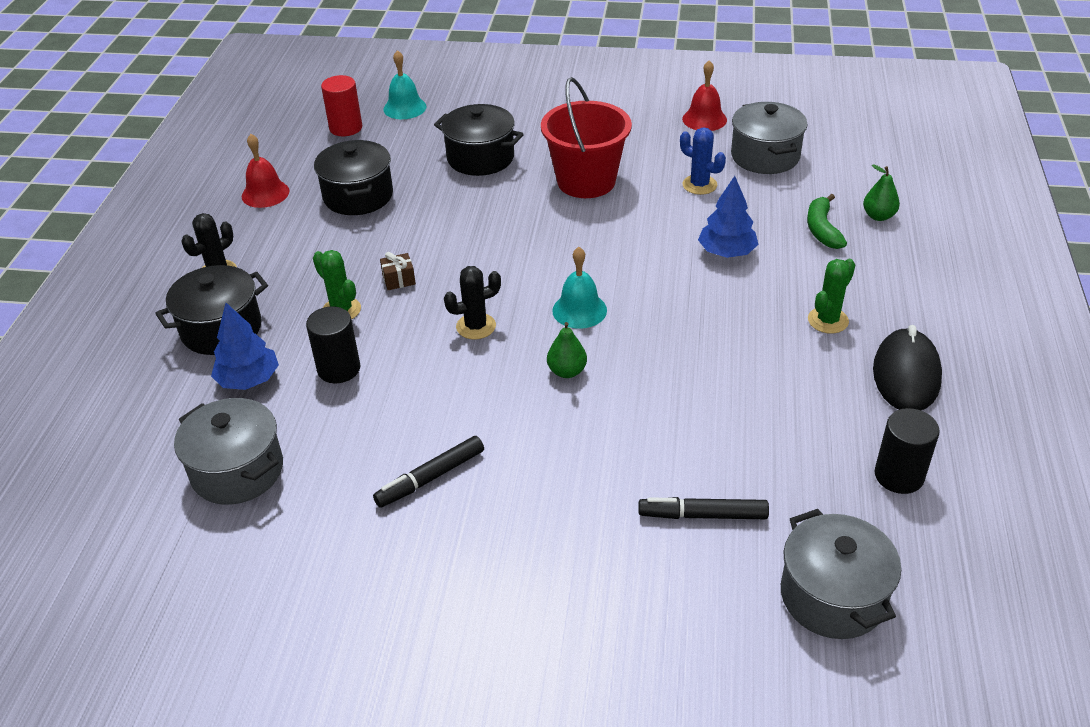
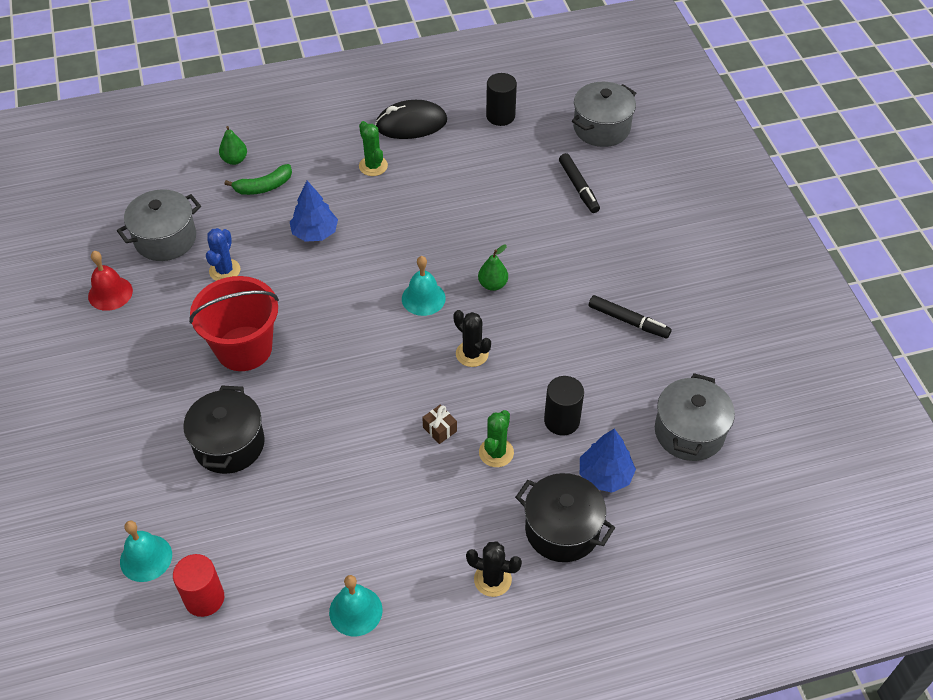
camera: 115 degrees left, 10 degrees up
(265, 193) = (355, 611): red bell -> turquoise bell
(358, 196) = (330, 521): black pot -> none
(828, 320) = (373, 166): green cactus -> green cactus turned 45 degrees clockwise

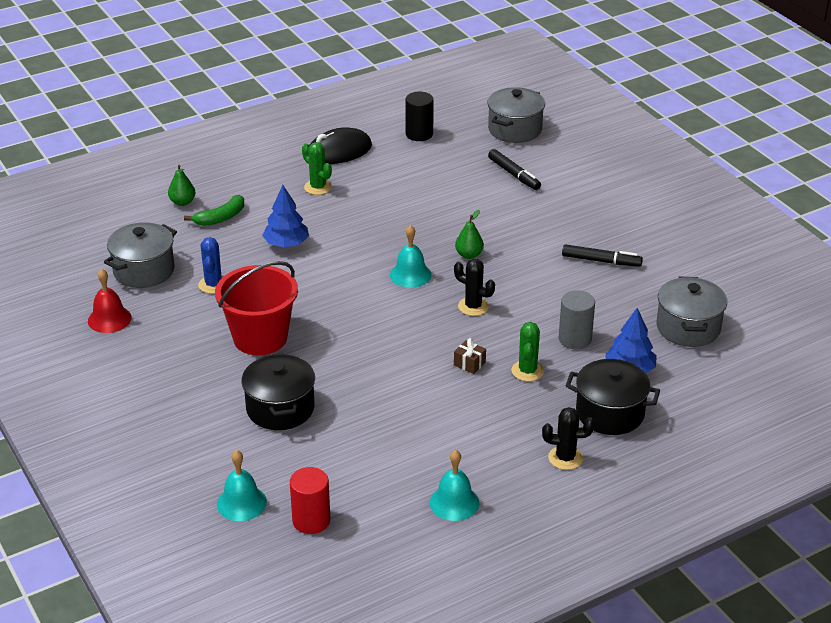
camera: 15 degrees left, 15 degrees down
(561, 421) = (575, 339): black cylinder -> grey cylinder

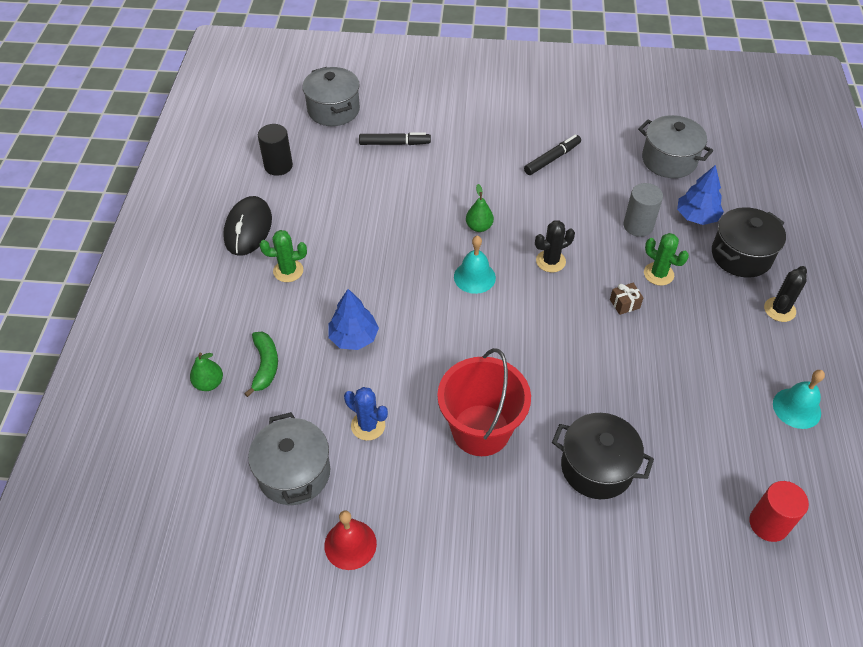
camera: 55 degrees left, 15 degrees up
(241, 503) = (715, 568): turquoise bell -> none

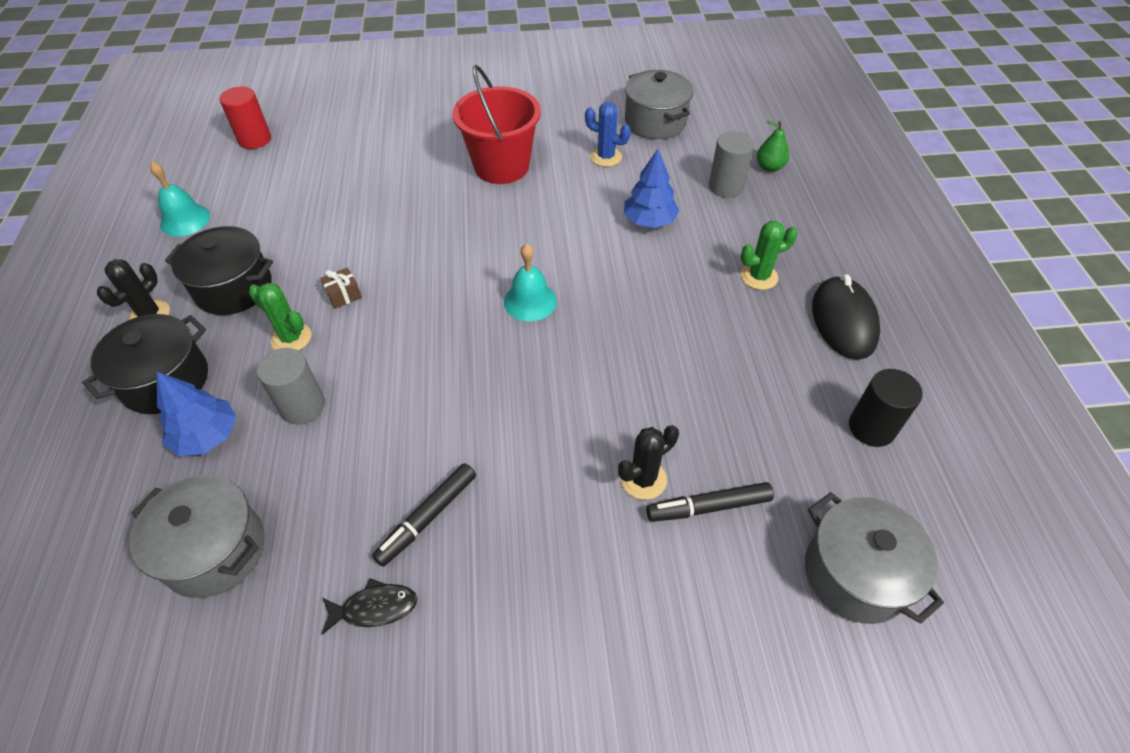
camera: 170 degrees right, 0 degrees up
(265, 365) = (726, 186): green banana -> grey cylinder
(350, 544) = (592, 93): red bell -> none
(479, 227) = (535, 370): green pear -> none
(550, 261) = (433, 335): black cactus -> black cactus (643, 479)
(578, 128) = (374, 608): none -> black fish
(596, 467) = (395, 155): black pot -> black pot (233, 288)

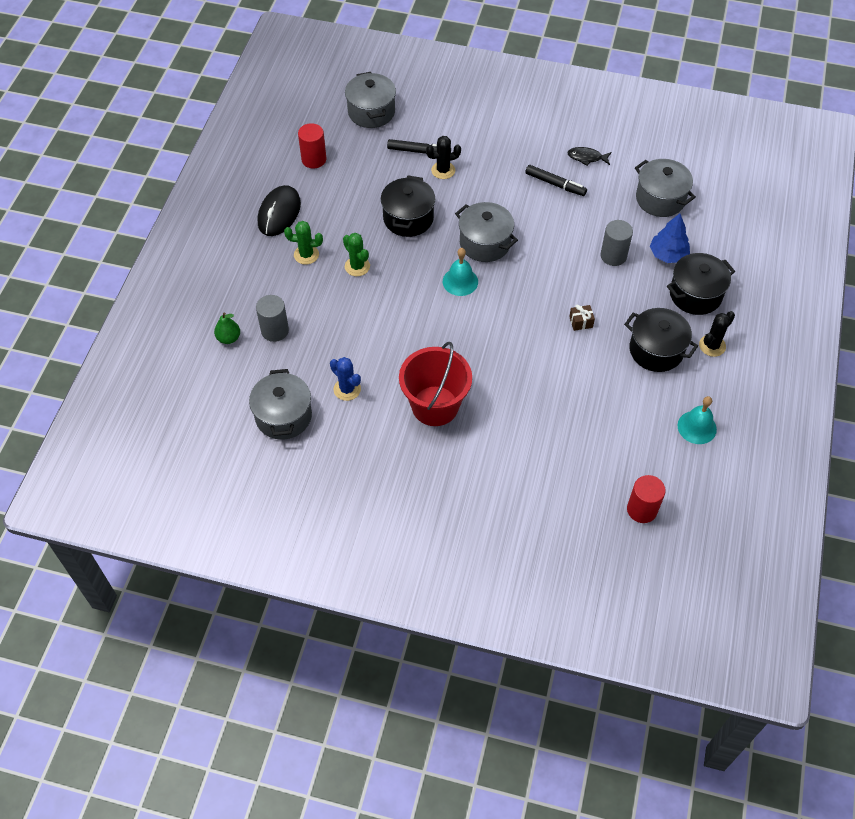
camera: 160 degrees left, 5 degrees up
(291, 338) = (618, 301): green cactus -> green cactus (357, 266)
(427, 517) = (555, 184): black marker -> black marker turned 60 degrees clockwise
(516, 366) = (485, 243): none -> grey pot
(649, 221) = (349, 318): blue tree -> none
(652, 371) = (408, 218): none -> black pot
(871, 427) = (314, 159): black cylinder -> red cylinder

